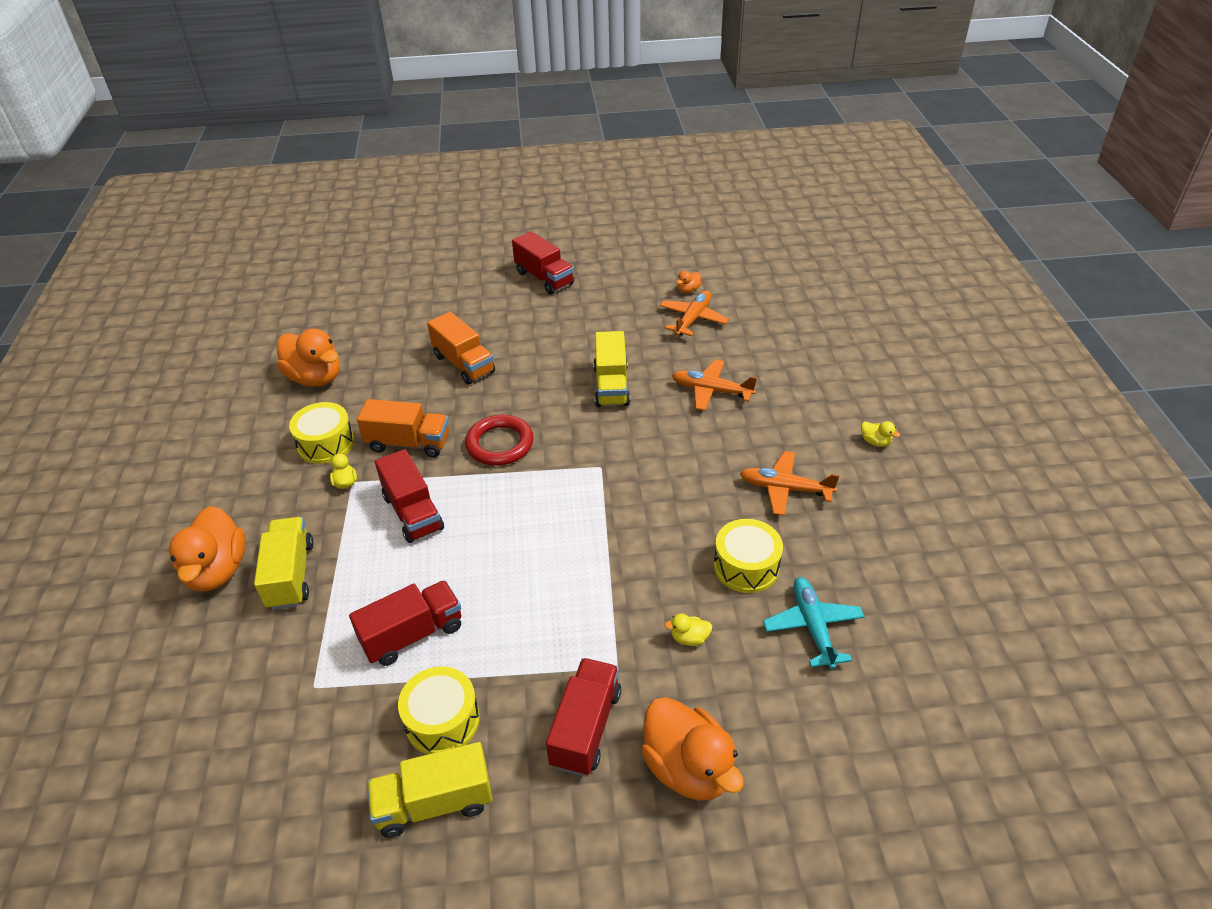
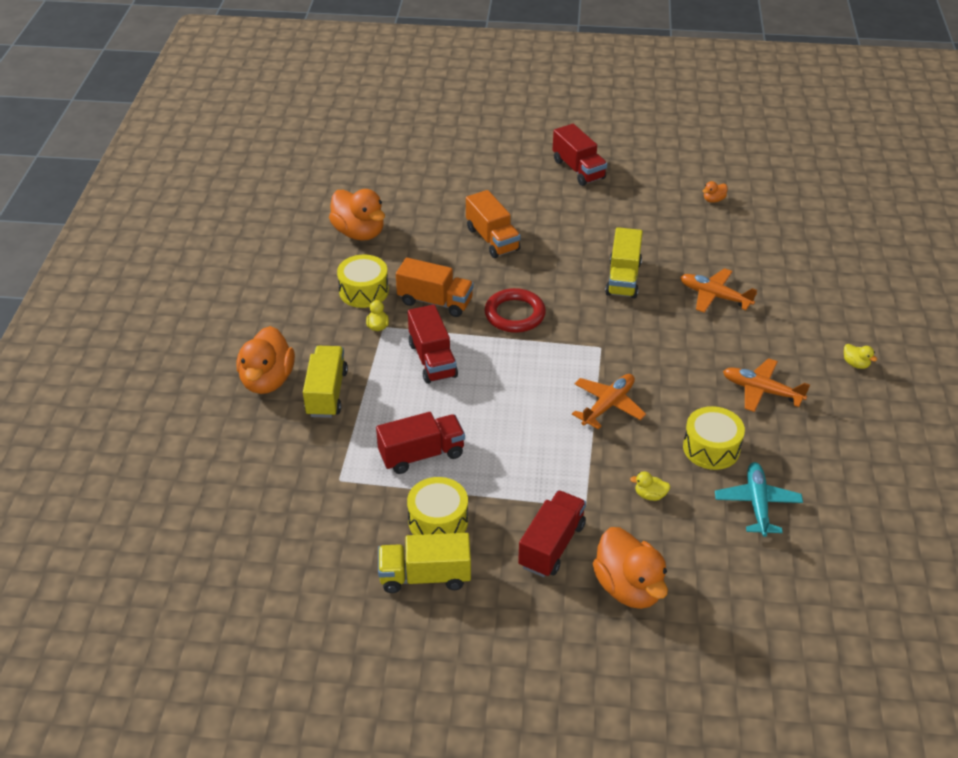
camera: 10 degrees right, 0 degrees up
(693, 319) = (712, 228): orange plane -> orange plane (608, 405)

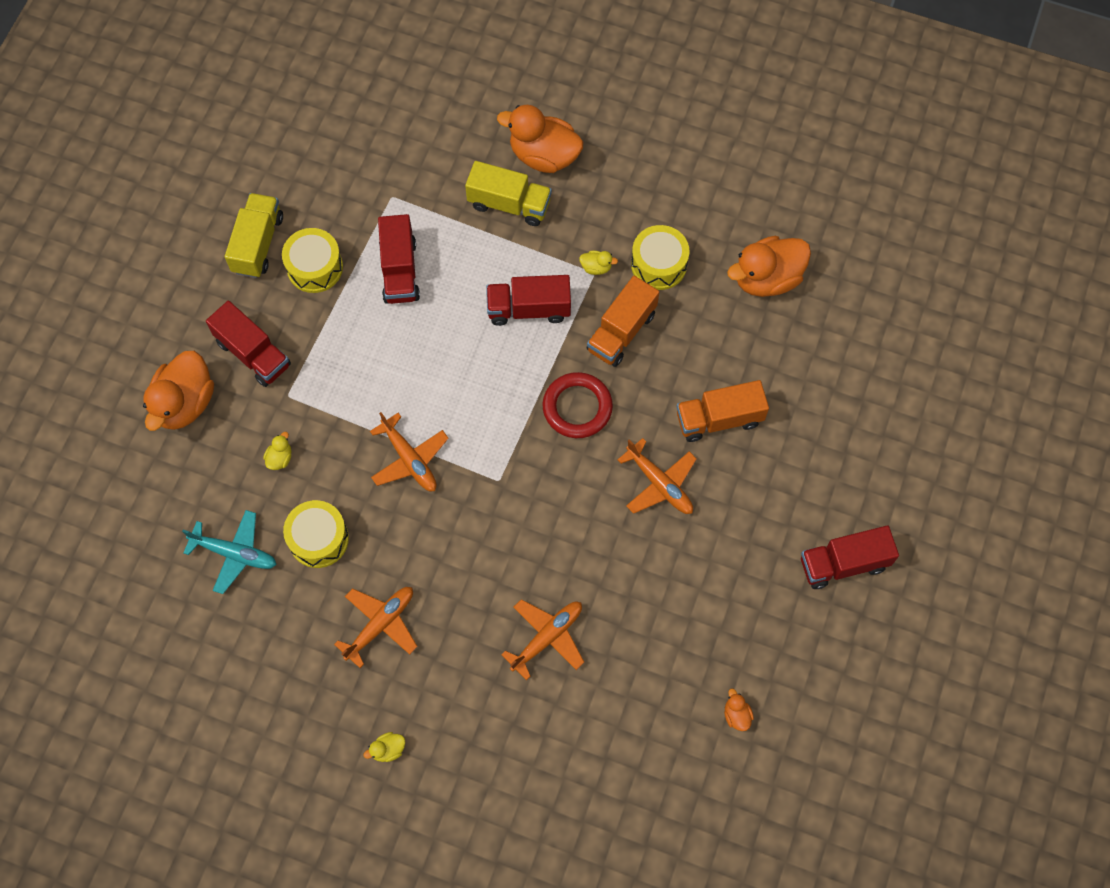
camera: 105 degrees right, 25 degrees up
(560, 260) = (659, 484): none -> orange plane
(623, 278) = (607, 544): yellow truck -> none
(628, 587) = (184, 403): orange duck -> orange duck turned 60 degrees counterclockwise

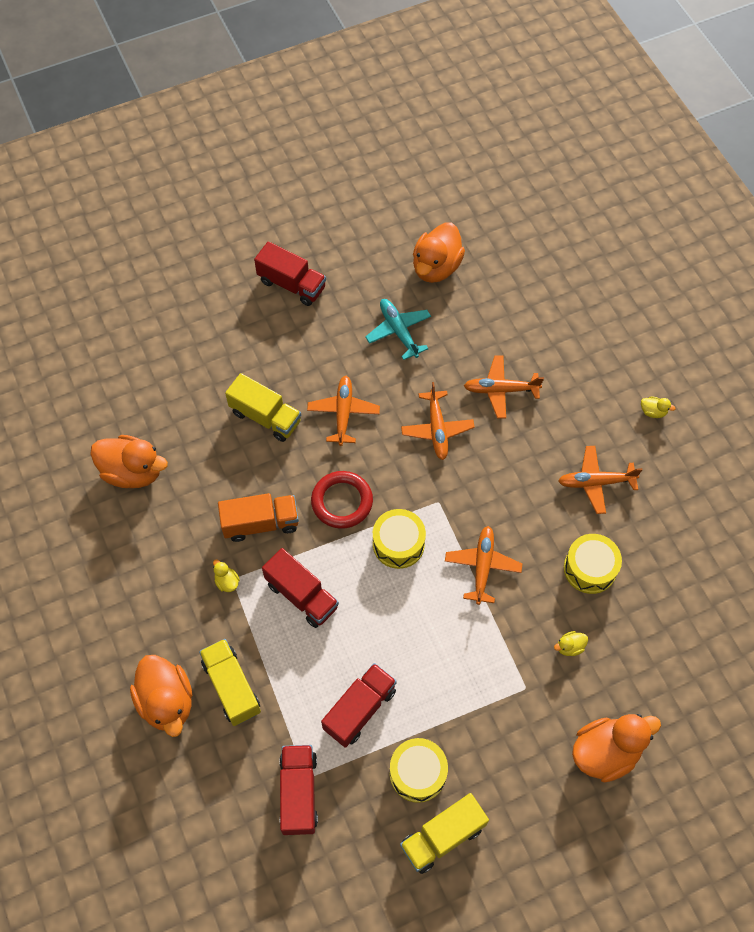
camera: 135 degrees left, 5 degrees down
(235, 553) = (655, 608): turquoise plane -> turquoise plane (398, 331)
(253, 354) = (523, 745): red truck -> red truck (299, 793)
(565, 545) = (437, 429): none -> orange plane
(658, 264) = (186, 545): yellow drum -> yellow drum (398, 544)
(719, 419) = (265, 417): orange truck -> yellow truck
(736, 715) = (436, 267): orange duck -> orange duck, size x2.36

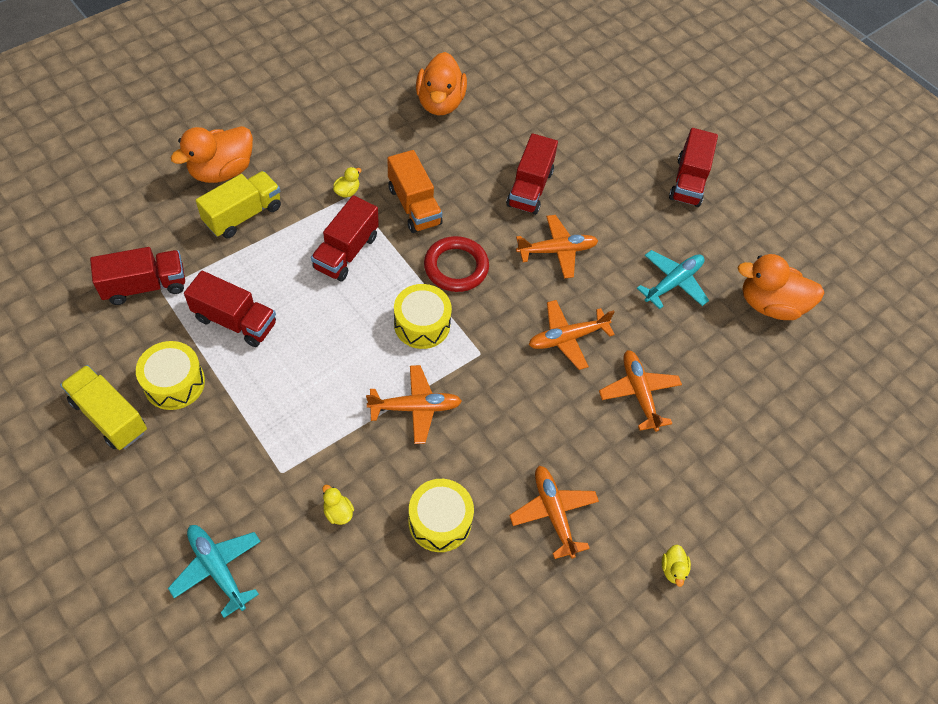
camera: 70 degrees right, 5 degrees down
(265, 417) = (530, 188): yellow truck -> red truck
(605, 752) = (217, 569): orange duck -> turquoise plane

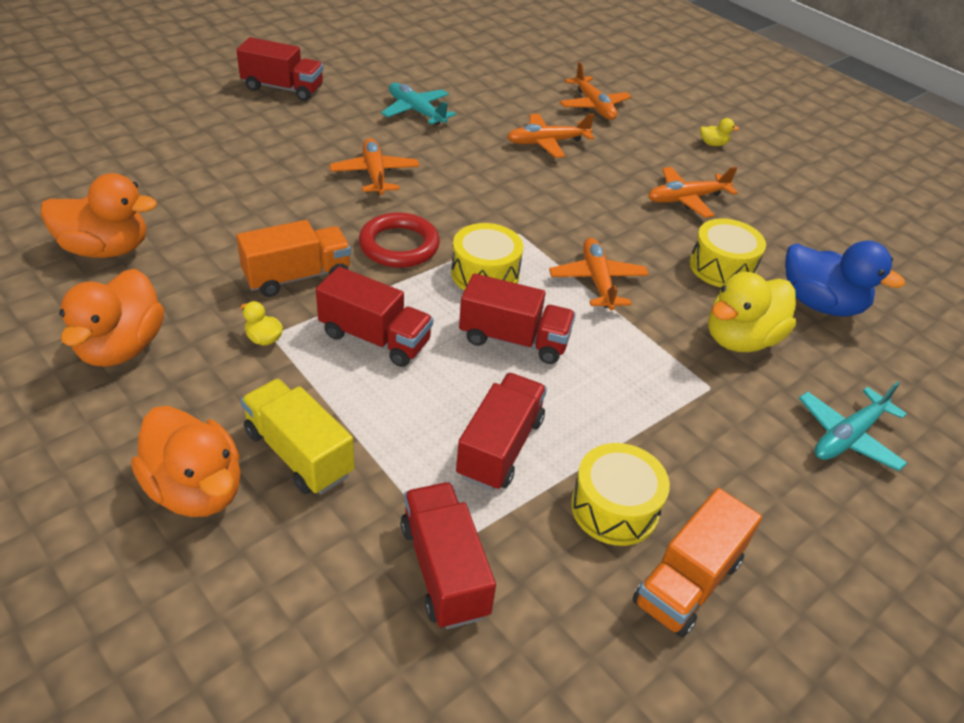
camera: 90 degrees left, 15 degrees down
(109, 416) = (687, 582): yellow truck -> orange truck
(338, 512) = (741, 339): yellow duck -> yellow duck, size x2.36
(386, 603) = (820, 304): none -> blue duck
(530, 188) = (279, 186): red truck -> red truck (514, 339)
(567, 338) = (490, 177): orange plane -> orange plane (594, 106)
(770, 304) = (439, 68): orange duck -> orange duck (121, 347)

